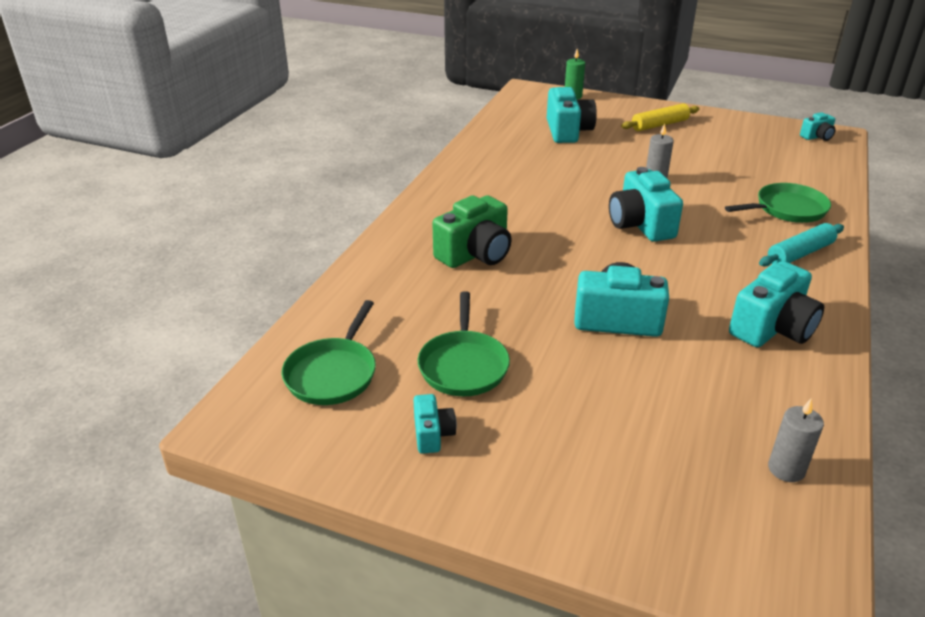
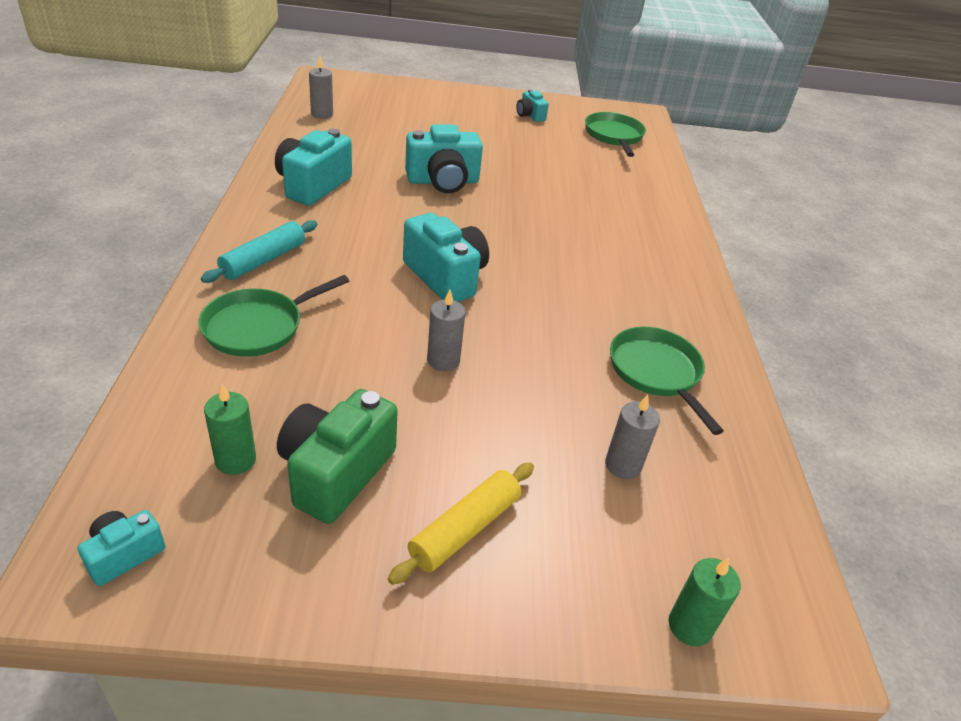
camera: 155 degrees right, 5 degrees up
(463, 365) = (538, 145): green pan -> green pan (657, 372)
(475, 254) = (593, 223): green camera -> green camera (336, 472)
(568, 131) = (623, 465): turquoise camera -> grey candle
(778, 156) = (235, 460): none -> green candle

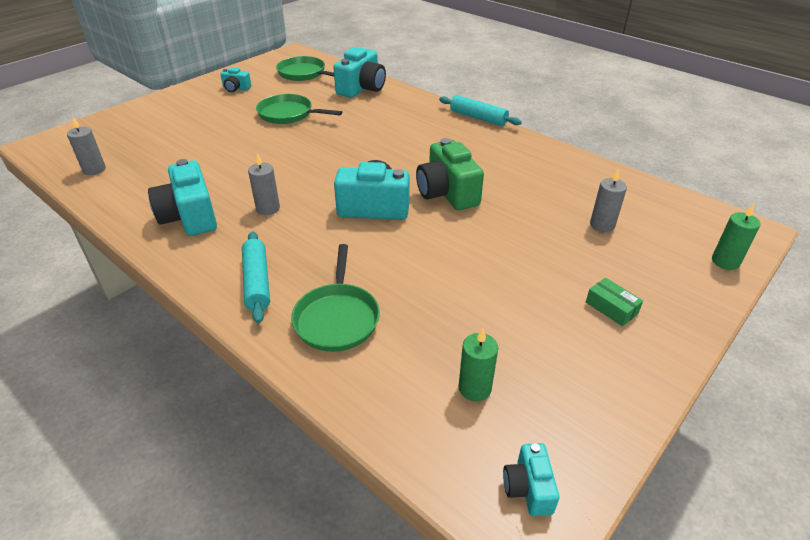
camera: 45 degrees left, 0 degrees up
(336, 472) = (524, 342): green camera -> green camera (447, 193)
(443, 181) = (265, 158): turquoise camera -> turquoise camera (362, 88)
(443, 360) = (457, 247): grey candle -> grey candle (268, 208)
(465, 529) = (611, 308): yellow rolling pin -> green box
(657, 372) = (539, 176): green pan -> green pan (288, 114)
(709, 278) = (478, 118): none -> turquoise rolling pin

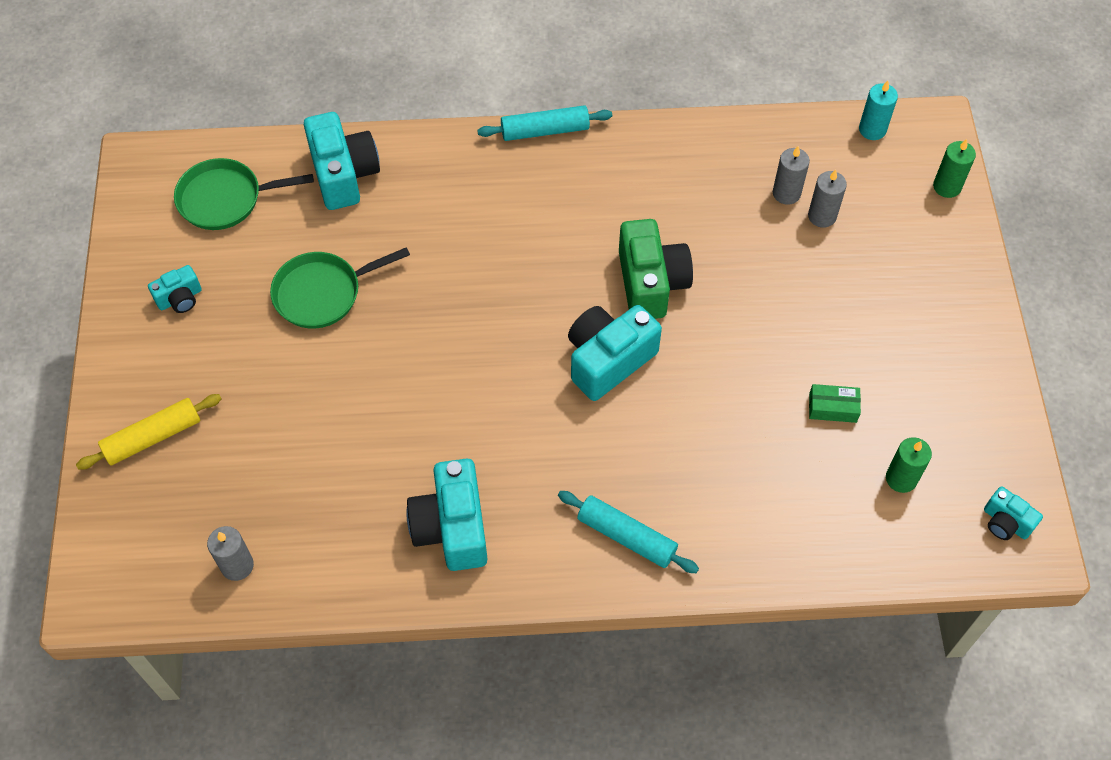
camera: 45 degrees left, 20 degrees up
(150, 117) = (153, 437): none -> yellow rolling pin
(189, 217) = (452, 527): turquoise camera -> turquoise camera turned 60 degrees clockwise
(268, 208) = (512, 449): grey candle -> grey candle (786, 193)
(337, 318) = (737, 509): green pan -> none
(447, 193) = (651, 283): green camera -> green camera turned 120 degrees counterclockwise
(611, 308) = (914, 315): green box -> green box (832, 408)
(694, 208) = (872, 129): none -> turquoise candle

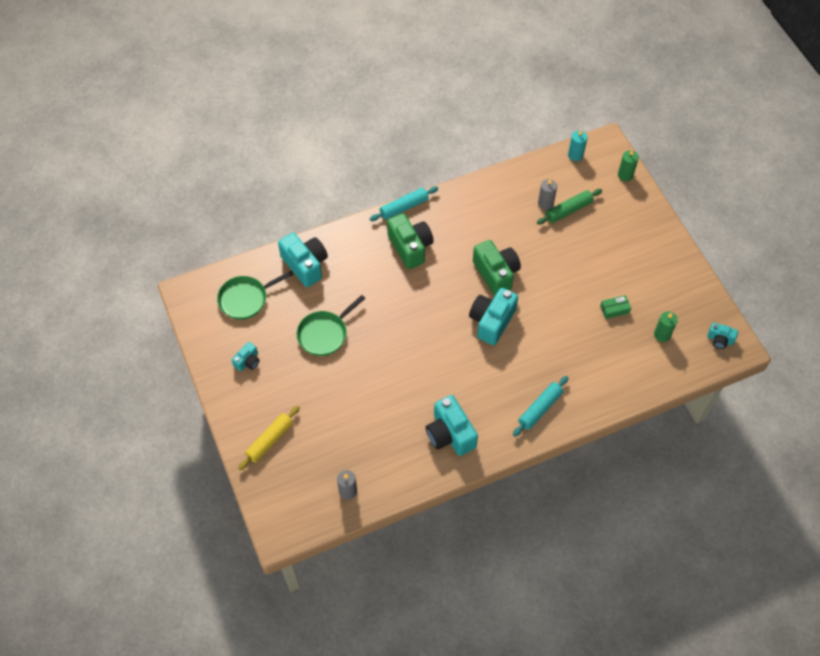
camera: 20 degrees left, 0 degrees up
(526, 197) = (410, 247): none -> green camera
(626, 536) = (540, 409): turquoise rolling pin -> turquoise rolling pin turned 60 degrees counterclockwise
(822, 216) = (568, 210): grey candle -> green rolling pin

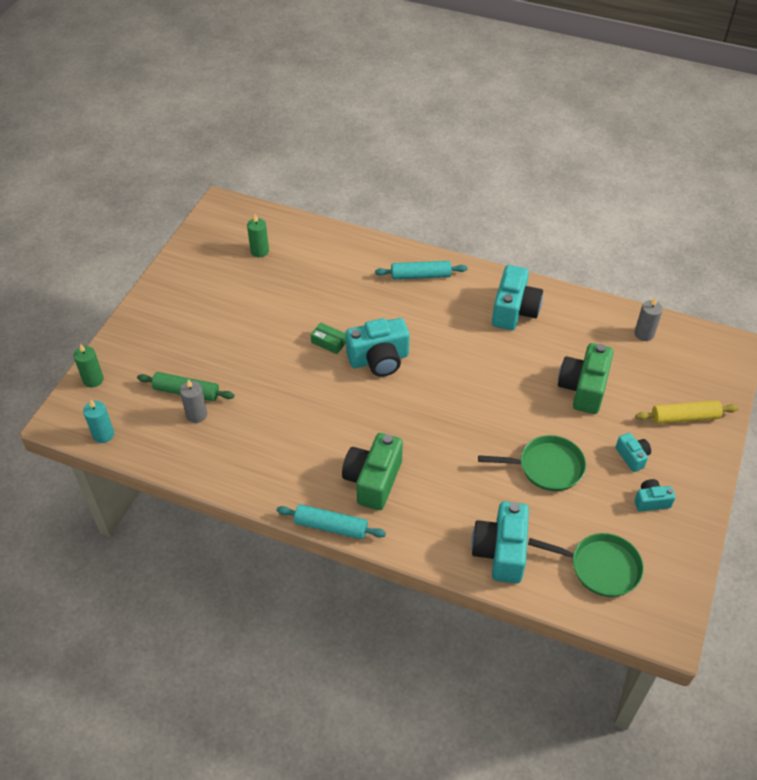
camera: 135 degrees left, 10 degrees down
(496, 273) = (324, 392): green camera -> green camera (583, 388)
(614, 309) = (268, 292): green box -> green box (329, 342)
(720, 340) = (225, 218): turquoise camera -> turquoise camera (632, 457)

